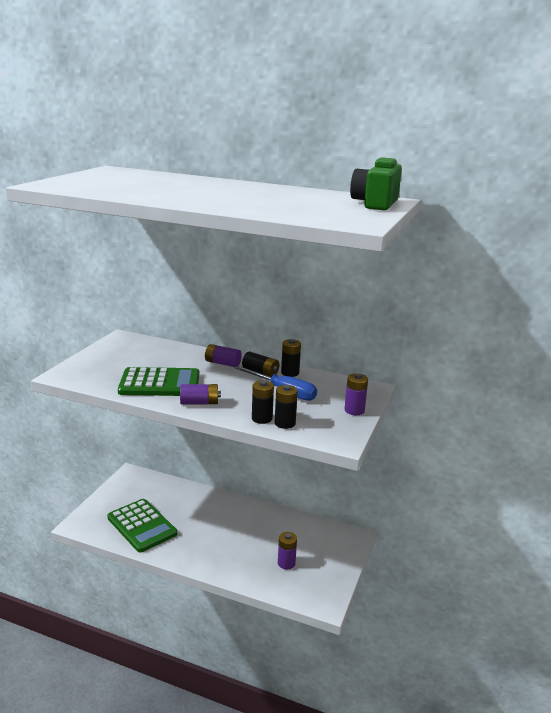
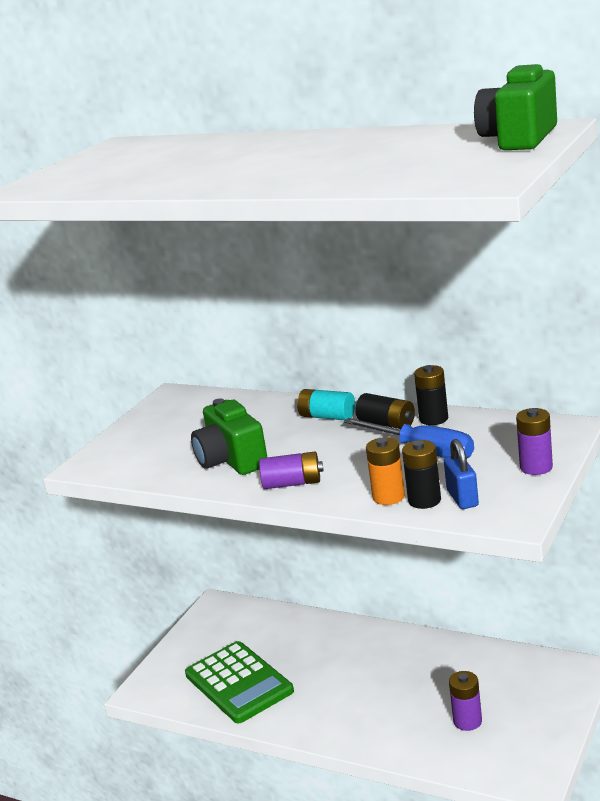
camera: 10 degrees right, 0 degrees up
(160, 383) = (231, 460): green calculator -> green camera
(222, 363) = (327, 417): purple battery -> turquoise battery
(262, 418) = (388, 497): black battery -> orange battery
(309, 425) = (462, 498): none -> blue padlock

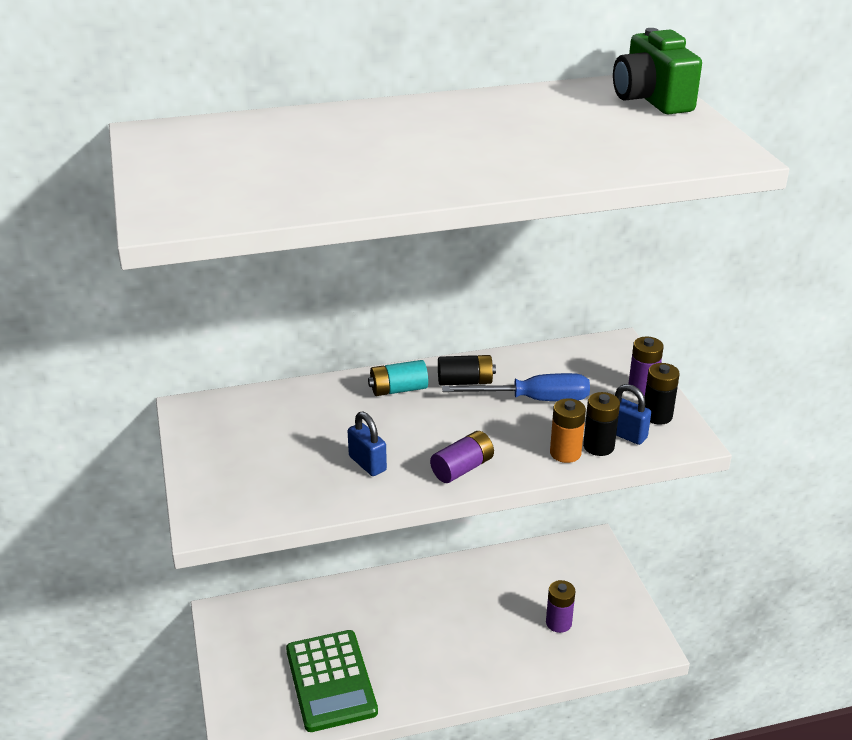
camera: 45 degrees left, 10 degrees up
(231, 460) = (367, 463): green camera -> blue padlock
(238, 683) = (330, 681): green calculator -> green calculator turned 60 degrees clockwise
(433, 419) = (500, 365): black battery -> black battery (657, 416)

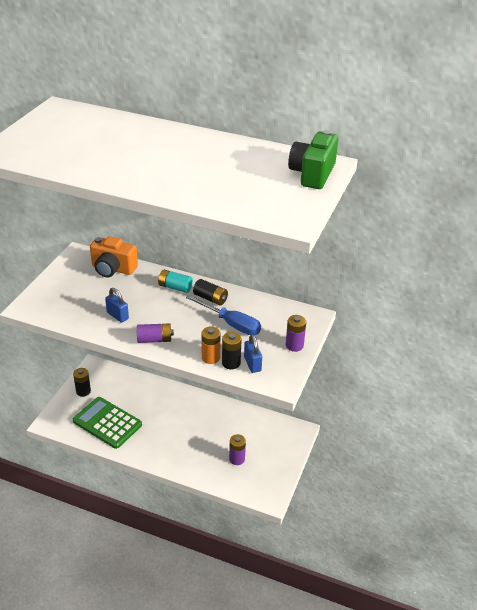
camera: 35 degrees right, 5 degrees up
(275, 406) = (113, 269): none -> orange camera
(330, 681) = (107, 423): green calculator -> green calculator turned 105 degrees clockwise
(367, 463) = (117, 316): blue padlock -> blue padlock turned 45 degrees counterclockwise
(657, 416) = (282, 363): black battery -> black battery (83, 391)

